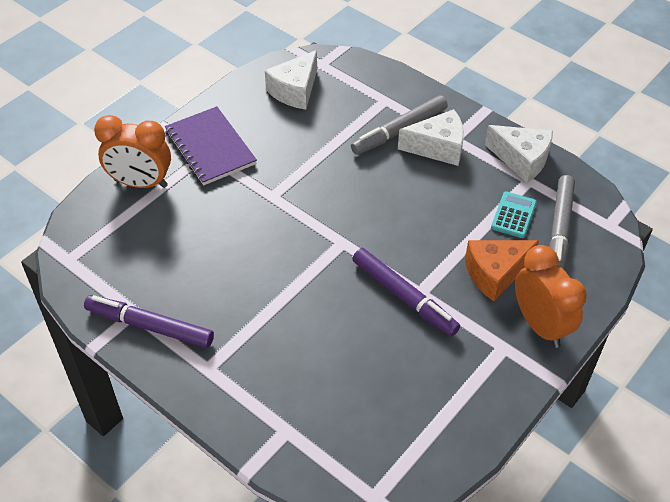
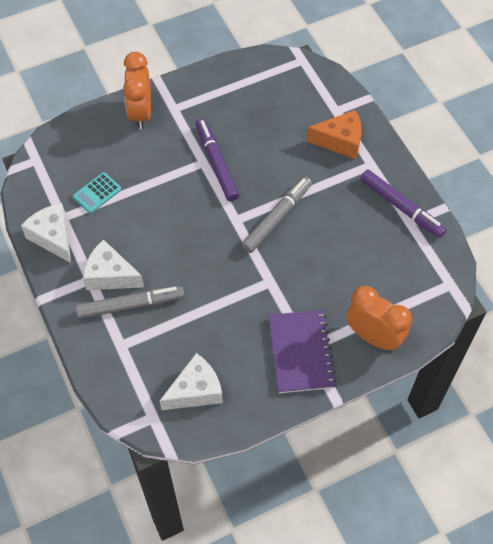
camera: 155 degrees left, 10 degrees up
(495, 274) = (144, 156): orange cheese -> orange cheese (340, 141)
(559, 230) = (74, 169): grey marker -> grey marker (277, 217)

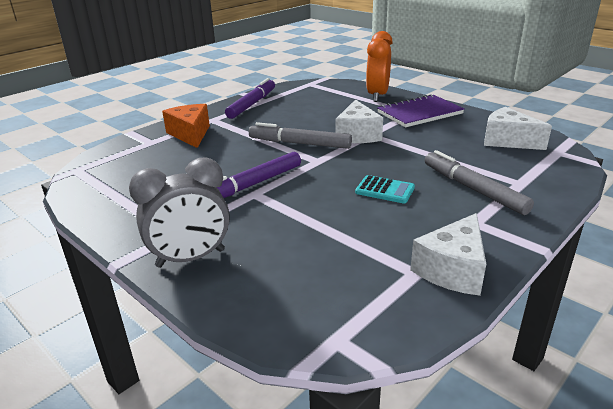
camera: 110 degrees left, 30 degrees down
(97, 193) = (352, 254): turquoise calculator -> turquoise calculator (385, 190)
(110, 275) = (455, 210): white cheese -> white cheese (357, 135)
(141, 112) = (191, 258): orange clock -> grey clock

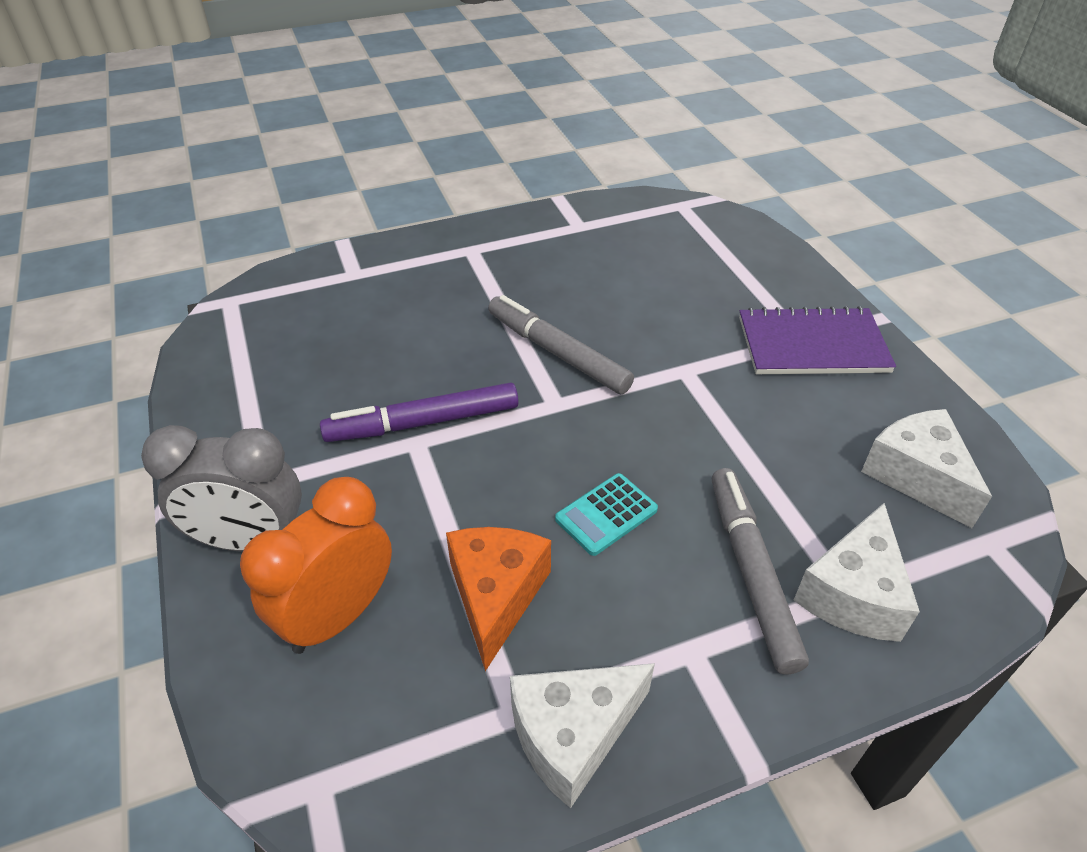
camera: 25 degrees right, 15 degrees up
(190, 134) = (417, 274): orange cheese -> orange cheese (496, 596)
(252, 104) = (552, 230): purple marker -> none
(357, 135) = (662, 364): white cheese -> white cheese (853, 593)
(377, 96) = (772, 274): orange clock -> orange clock (338, 615)
(385, 190) = (606, 514): turquoise calculator -> turquoise calculator turned 90 degrees clockwise

